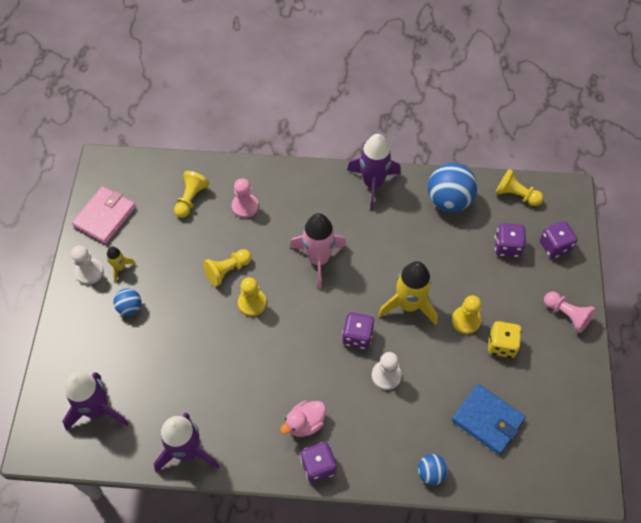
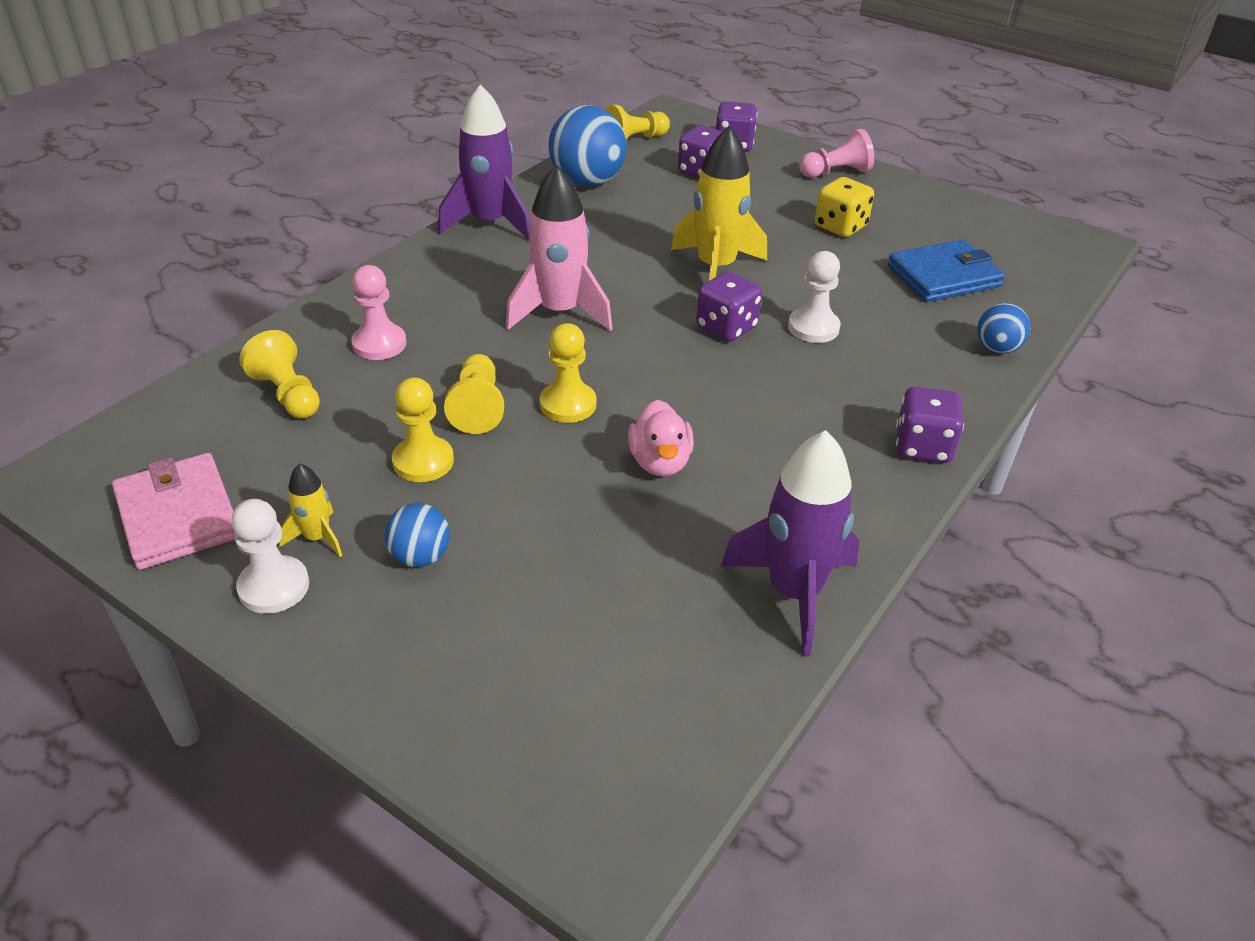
camera: 60 degrees left, 20 degrees down
(97, 409) = (604, 696): purple rocket -> none
(305, 423) = (837, 432): pink duck -> pink duck (660, 462)
(466, 320) = (781, 237): yellow pawn -> yellow pawn (423, 461)

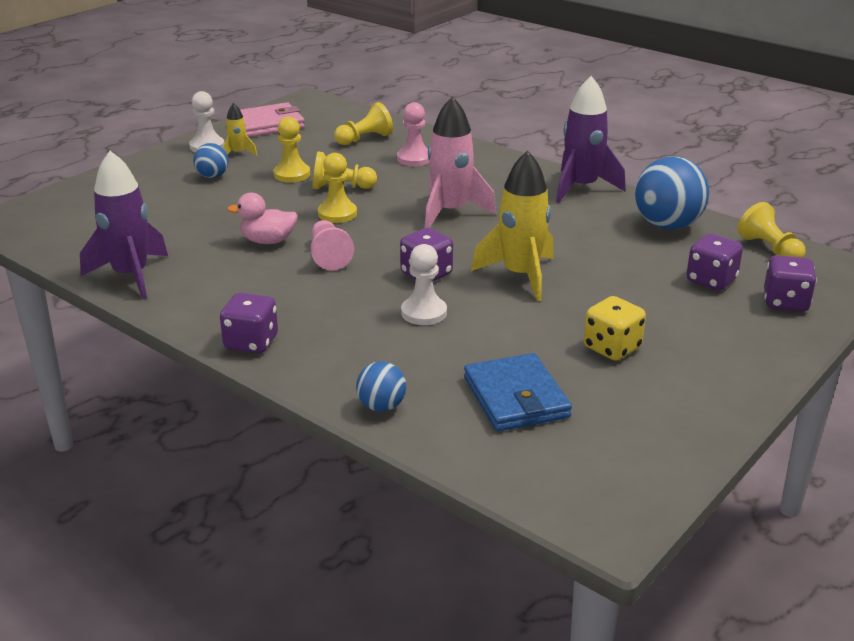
camera: 95 degrees right, 10 degrees down
(836, 172) = (742, 360): pink pawn -> pink pawn (329, 256)

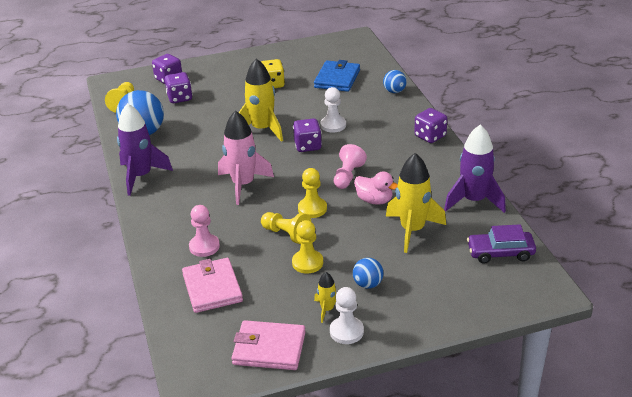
camera: 145 degrees left, 5 degrees up
(73, 234) = (500, 253): none -> purple car
(196, 226) = (412, 230): none -> yellow rocket
(364, 139) = (212, 288): yellow pawn -> pink wallet

